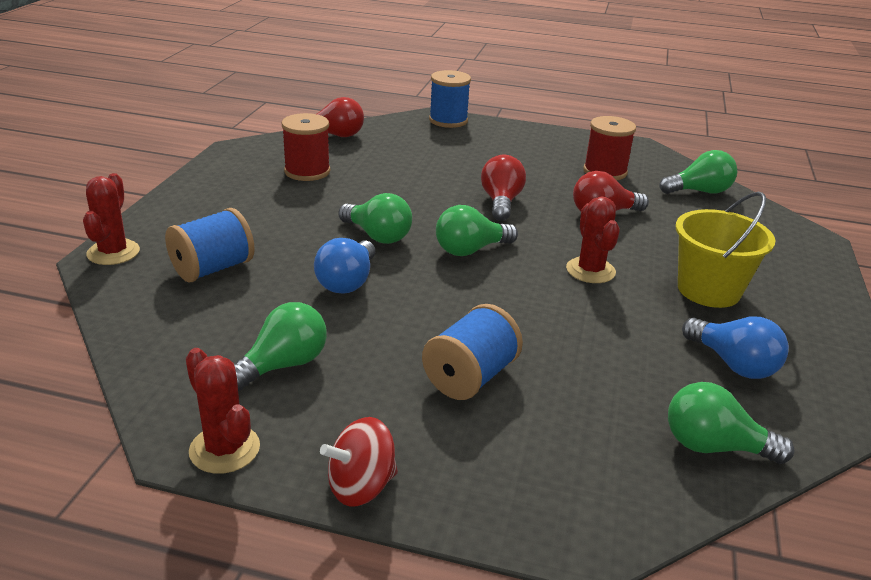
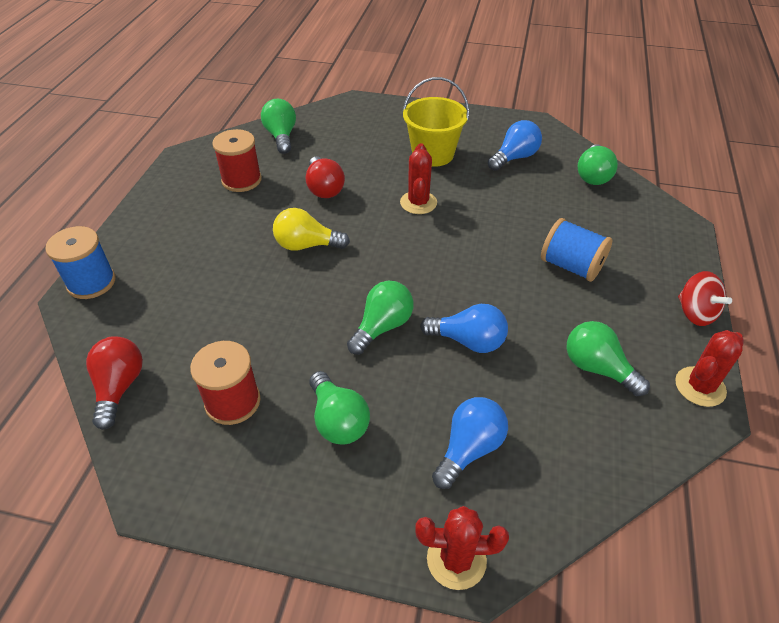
camera: 90 degrees left, 15 degrees up
(213, 269) = (469, 449): blue spool -> blue light bulb
(470, 250) = (398, 265): green light bulb -> green light bulb (338, 420)
(501, 202) = (306, 245): red light bulb -> yellow light bulb
(590, 270) = (418, 203): red cactus -> red cactus turned 75 degrees counterclockwise

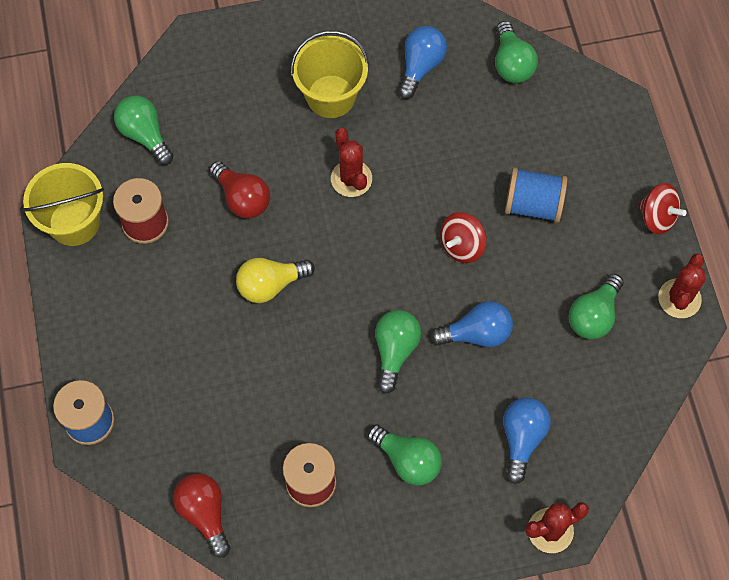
camera: 25 degrees left, 20 degrees up
(192, 165) = (74, 222): none -> yellow bucket
(489, 273) = (462, 245): none -> red spinning top
(597, 368) = (593, 315): green light bulb -> green light bulb turned 75 degrees counterclockwise

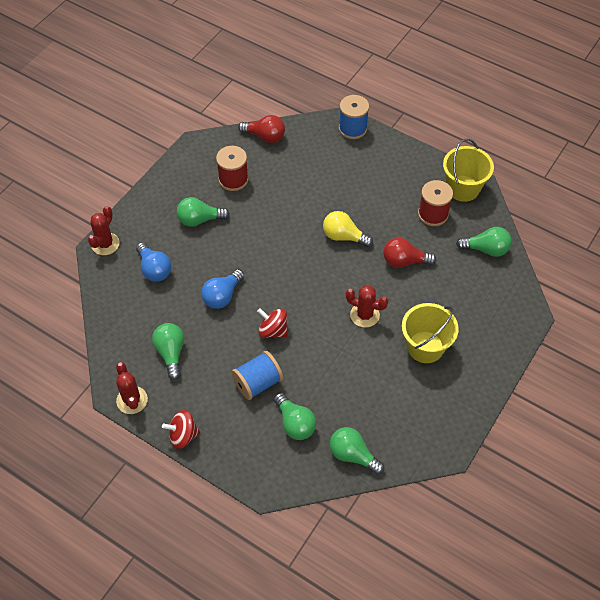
camera: 135 degrees right, 10 degrees down
(270, 285) = (343, 236): yellow light bulb -> yellow light bulb turned 90 degrees counterclockwise
(395, 351) = (253, 257): green light bulb -> green light bulb (295, 423)
(420, 67) = (399, 406): blue light bulb -> none
(462, 245) = (273, 330): red spinning top -> red spinning top turned 60 degrees counterclockwise

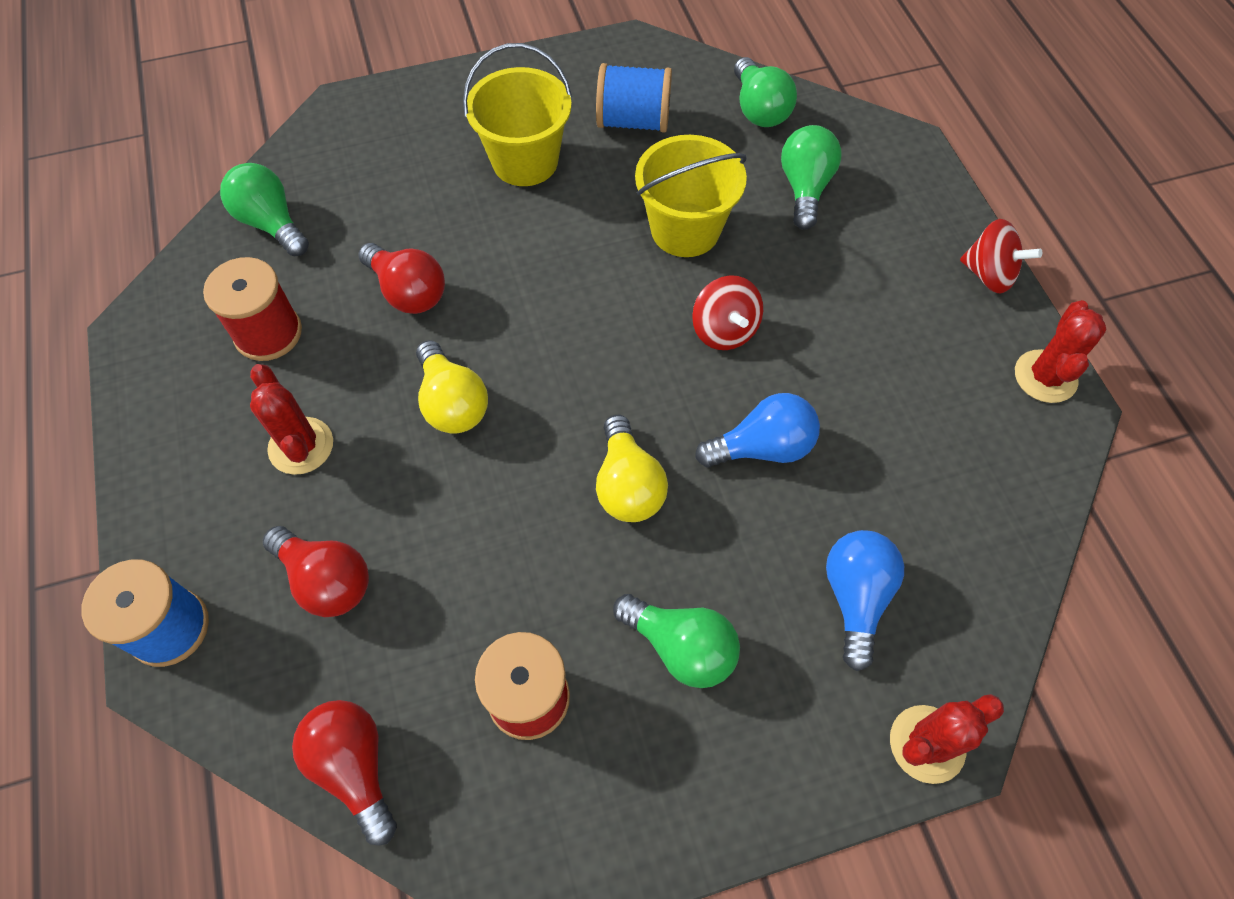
camera: 140 degrees left, 5 degrees up
(171, 353) = (928, 409): green light bulb -> none
(257, 383) = (815, 271): blue spool -> blue spool (633, 121)
(258, 252) = (628, 485): none -> yellow light bulb
(323, 166) = (326, 580): none -> red light bulb
(364, 315) = (560, 257): red cactus -> red cactus (301, 446)
(463, 188) = (164, 340): yellow bucket -> yellow bucket (685, 230)

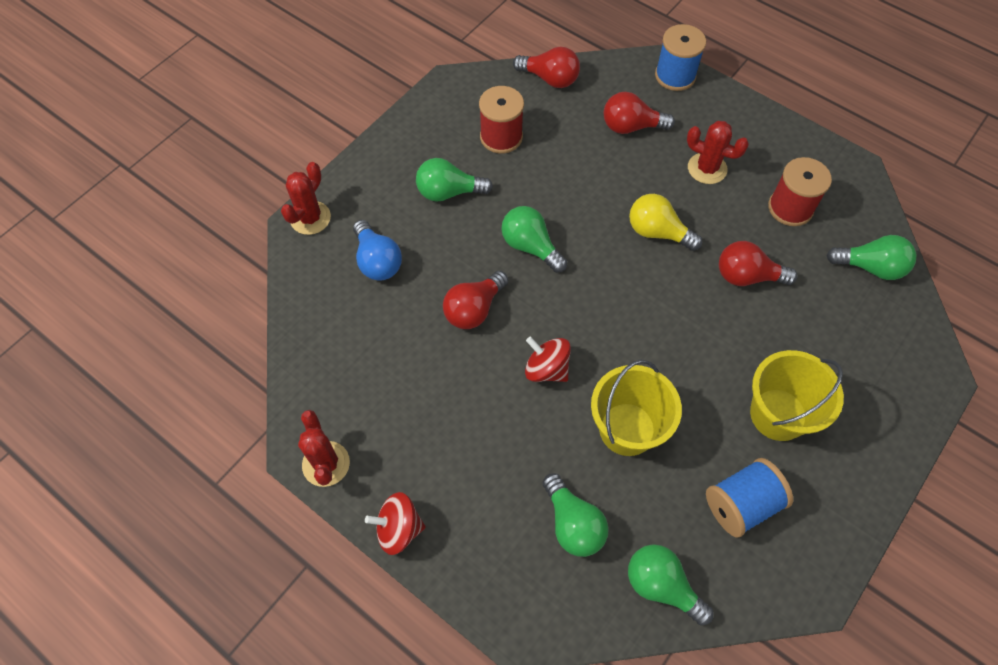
camera: 145 degrees right, 0 degrees up
(628, 485) = (530, 246): yellow light bulb -> green light bulb
(762, 447) = (474, 309): blue light bulb -> red light bulb

